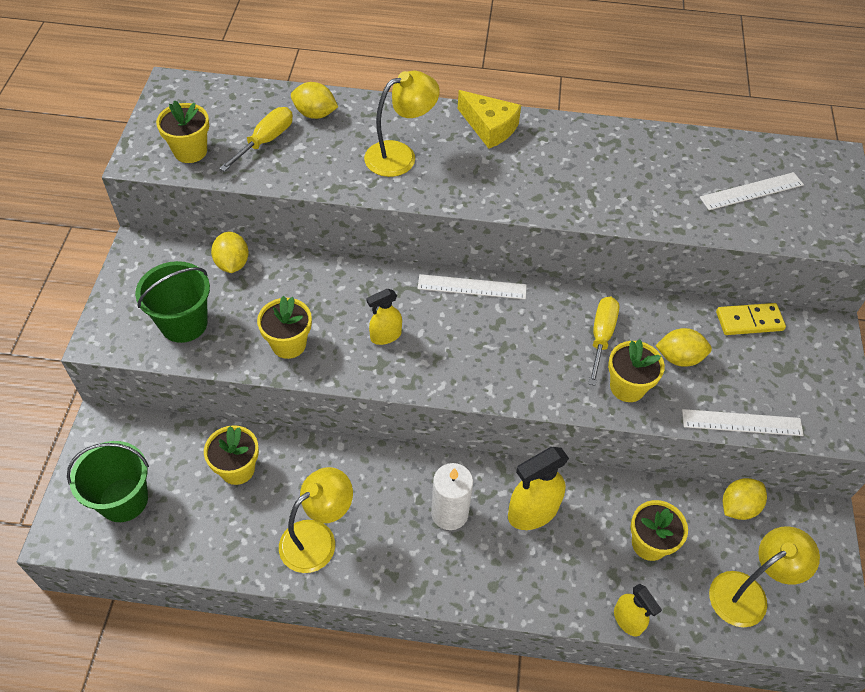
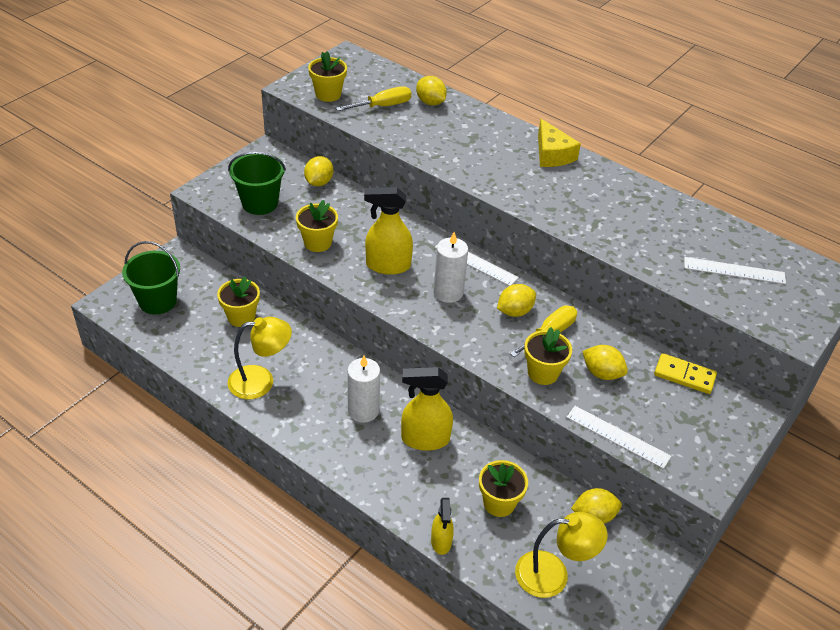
camera: 30 degrees right, 10 degrees down
(385, 336) = (388, 265): yellow spray bottle -> yellow spray bottle, size x1.67
(400, 155) = (470, 147): yellow lamp -> none
(471, 338) = (448, 292): none -> white candle
(551, 328) = (514, 311): none -> yellow lemon

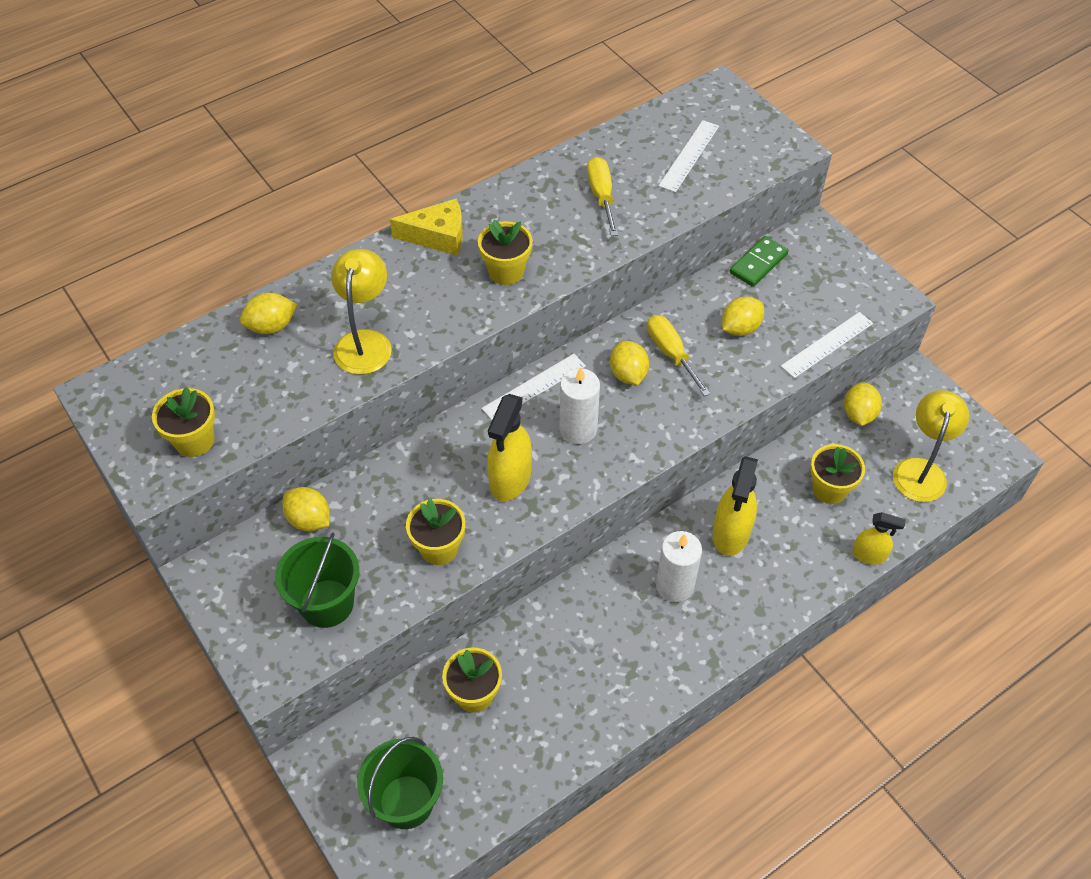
camera: 70 degrees left, 10 degrees up
(261, 381) = (598, 690): yellow lamp -> yellow lamp (365, 342)
(382, 106) = (255, 382): yellow screwdriver -> yellow screwdriver (601, 196)
(543, 373) = (728, 378): yellow flower pot -> yellow flower pot (506, 271)
(684, 376) = (758, 263): yellow domino -> green domino

